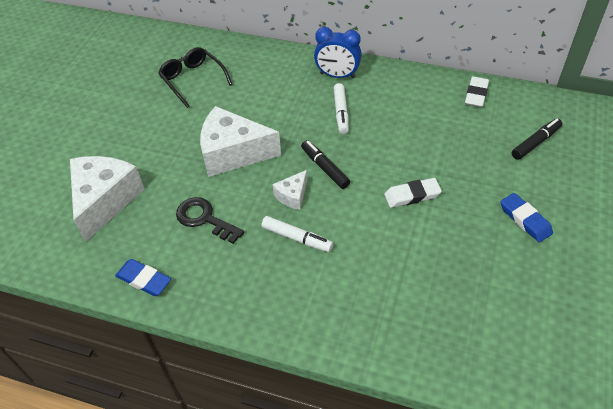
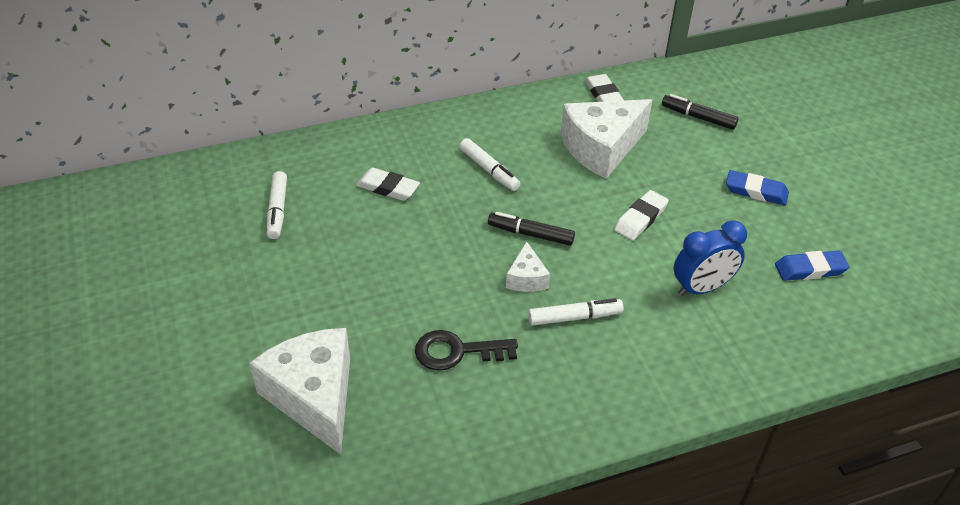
camera: 40 degrees left, 5 degrees down
(144, 280) = (457, 452): blue eraser -> blue eraser (810, 269)
(193, 80) = (278, 210): black glasses -> white marker
(233, 153) = (415, 267): white cheese -> white cheese (601, 148)
(267, 95) = (388, 188): none -> white eraser
(337, 75) = (445, 133): blue clock -> blue clock (701, 288)
(535, 143) = (698, 117): black marker -> black marker turned 75 degrees counterclockwise

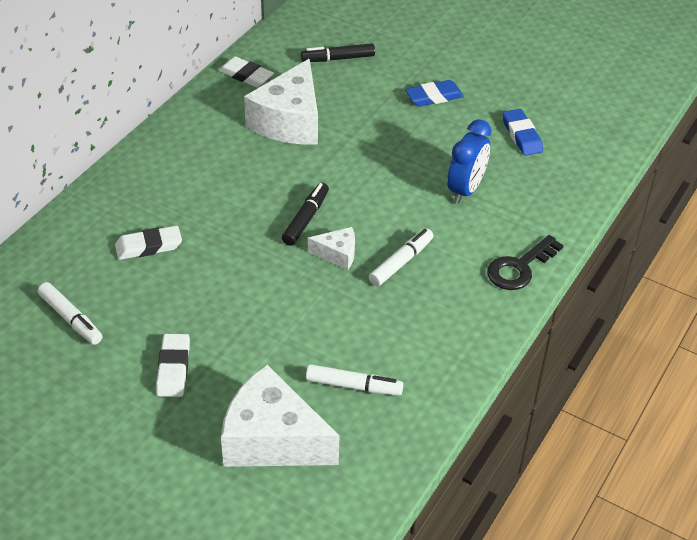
camera: 40 degrees left, 0 degrees up
(456, 352) = (343, 339): black key -> black key (519, 268)
(489, 170) = (218, 186): white marker -> white marker (353, 386)
(526, 278) = (337, 254): white cheese -> white cheese turned 45 degrees counterclockwise
(531, 234) = (305, 219): black marker -> black marker turned 135 degrees clockwise
(640, 218) = (374, 162): white eraser -> white eraser (173, 368)
(810, 269) = (521, 135): blue eraser -> blue eraser turned 60 degrees counterclockwise

